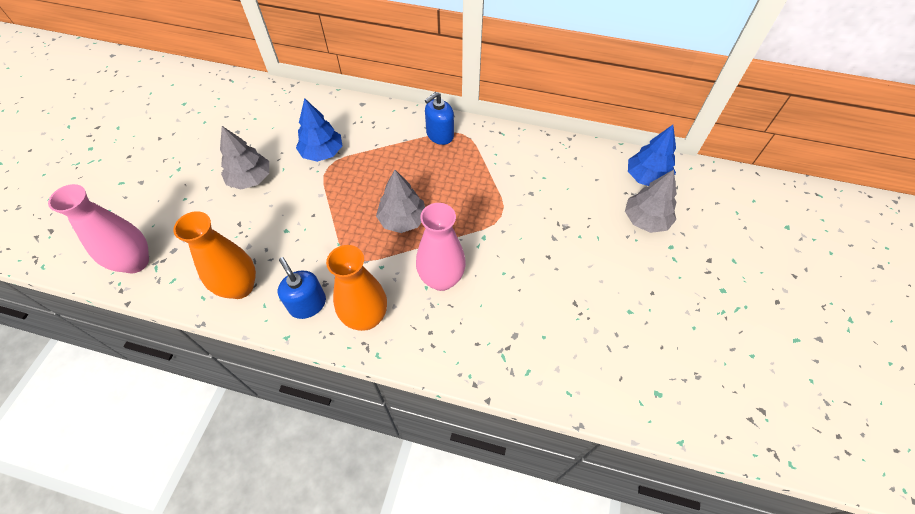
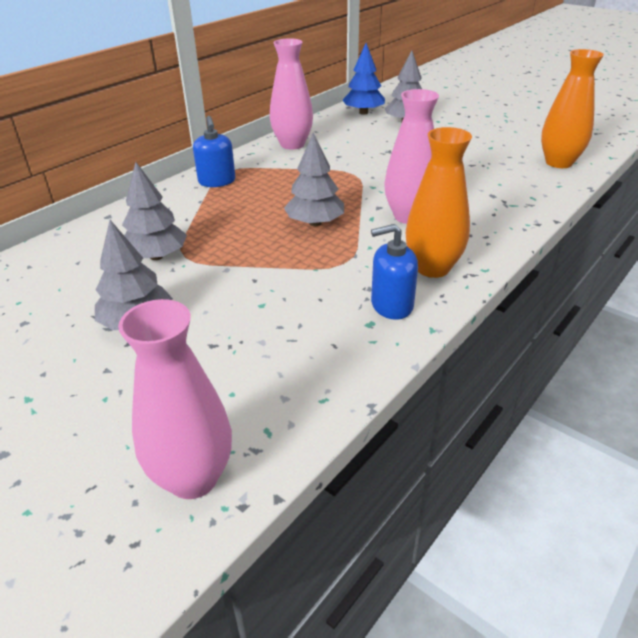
camera: 65 degrees left, 20 degrees down
(240, 287) = (329, 358): orange vase -> orange vase (558, 163)
(322, 152) = (156, 256): blue tree -> grey tree
(535, 153) = (292, 144): none -> pink vase

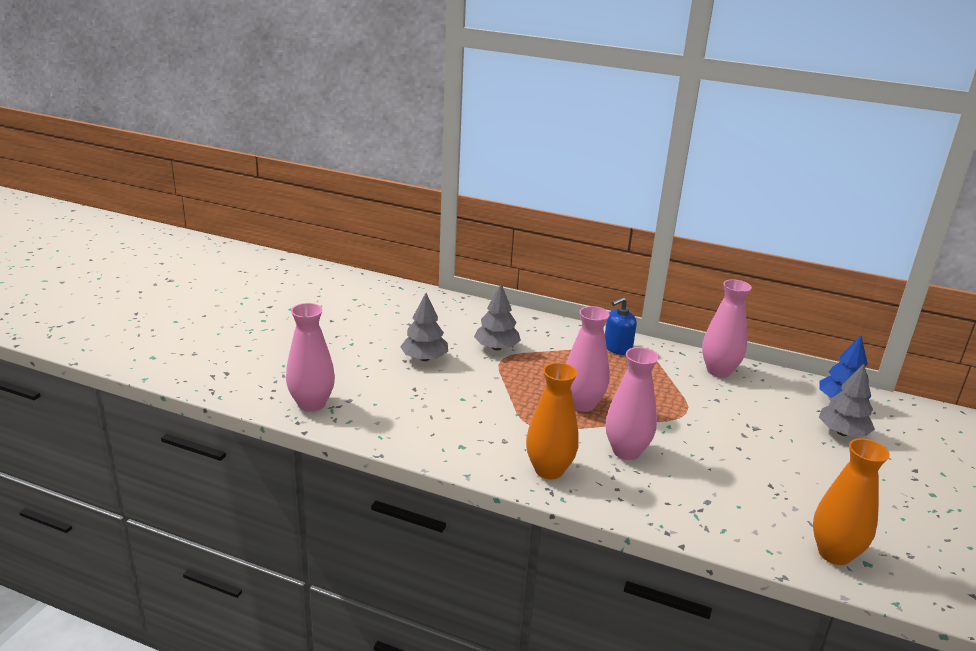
camera: 70 degrees right, 10 degrees down
(315, 223) = (582, 404): grey tree -> pink vase
(391, 305) = (488, 453): blue soap dispenser -> none

